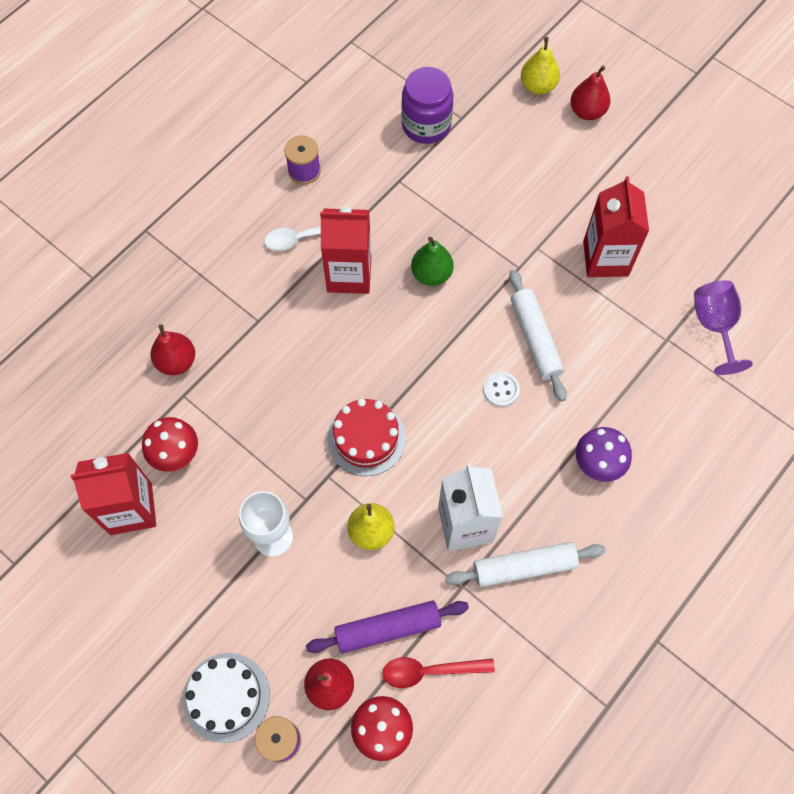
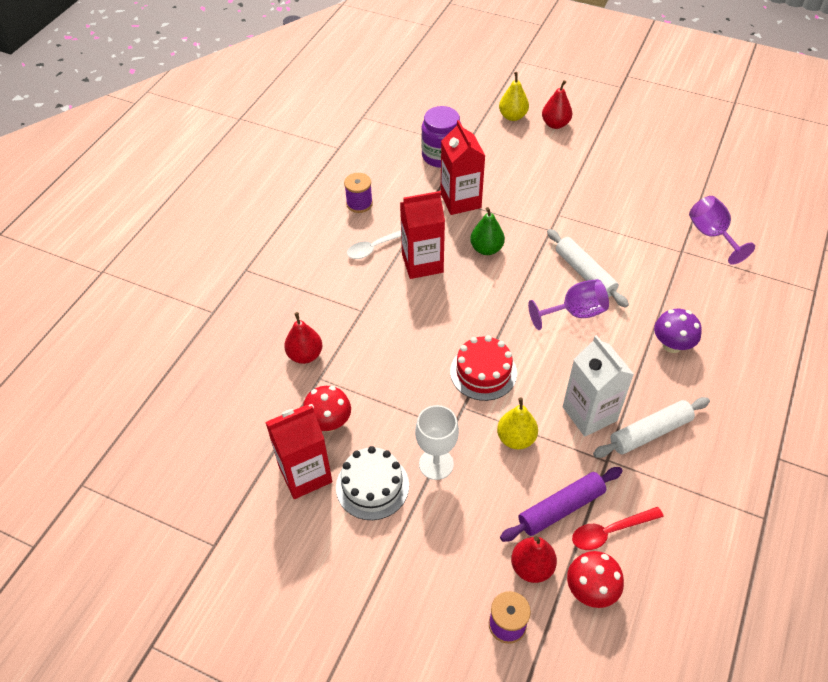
camera: 15 degrees left, 15 degrees down
(226, 697) = (445, 602): white cake -> white cake (372, 486)
(501, 390) = (574, 313): white button -> purple goblet
(605, 258) = (612, 210): red carton -> red carton (460, 201)

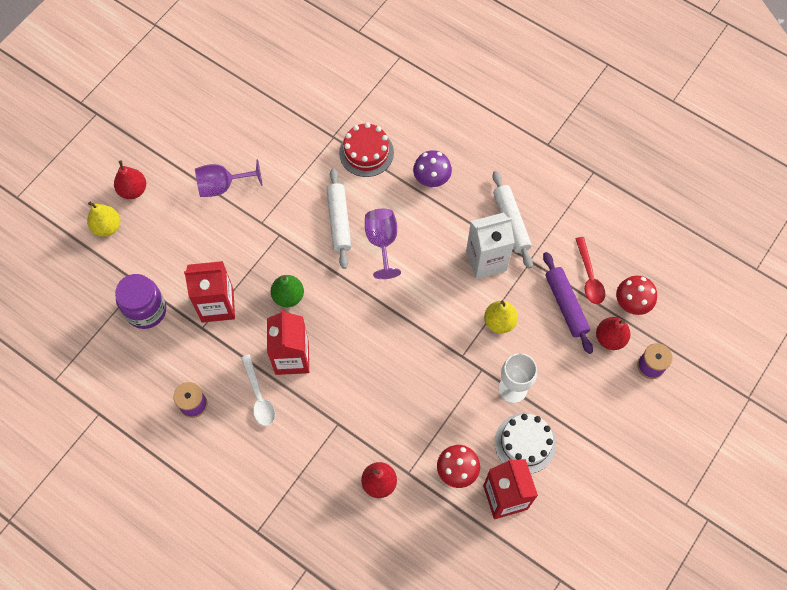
camera: 80 degrees left, 15 degrees up
(483, 372) = (429, 332): red cake -> red cake (366, 152)
(584, 273) = (339, 221): white rolling pin -> white rolling pin turned 75 degrees counterclockwise
(712, 235) = (320, 107): purple goblet -> purple goblet (222, 186)

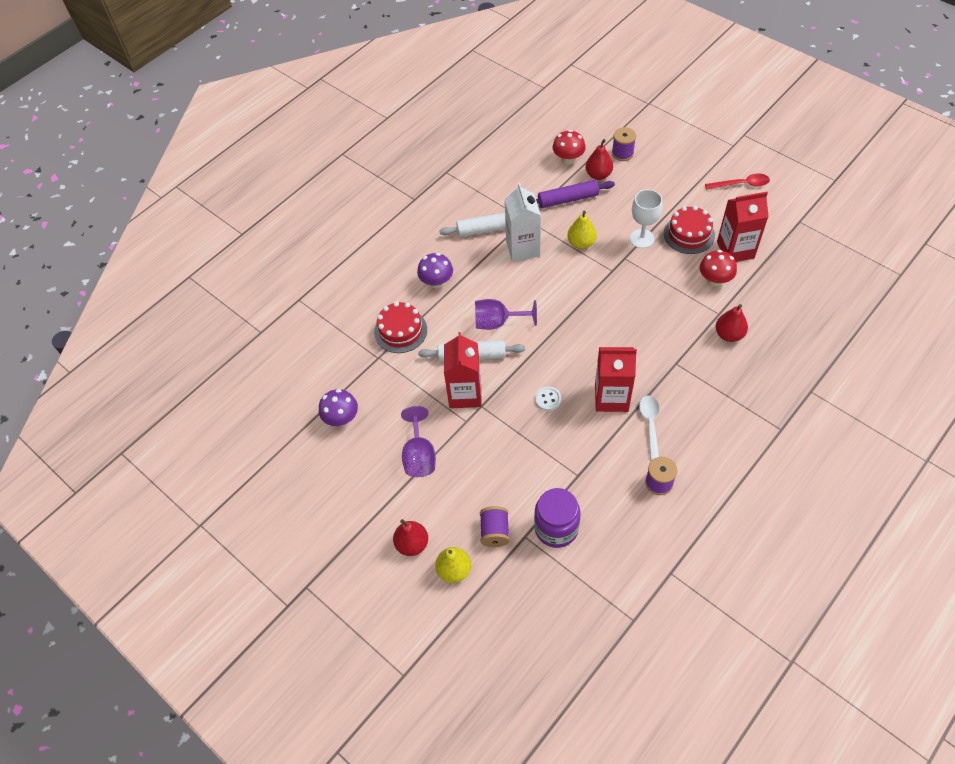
camera: 80 degrees left, 10 degrees down
(143, 257) = (495, 532): none -> purple spool
(217, 305) = (554, 461): red carton -> red carton (465, 394)
(259, 396) = (650, 426): white spoon -> white spoon turned 75 degrees counterclockwise
(262, 115) = (341, 418): none -> purple mushroom
(288, 296) = (548, 399): green pear -> white button
(525, 443) = (689, 234): white cake -> red cake
(589, 277) = (543, 183): red spoon -> red spoon (741, 184)

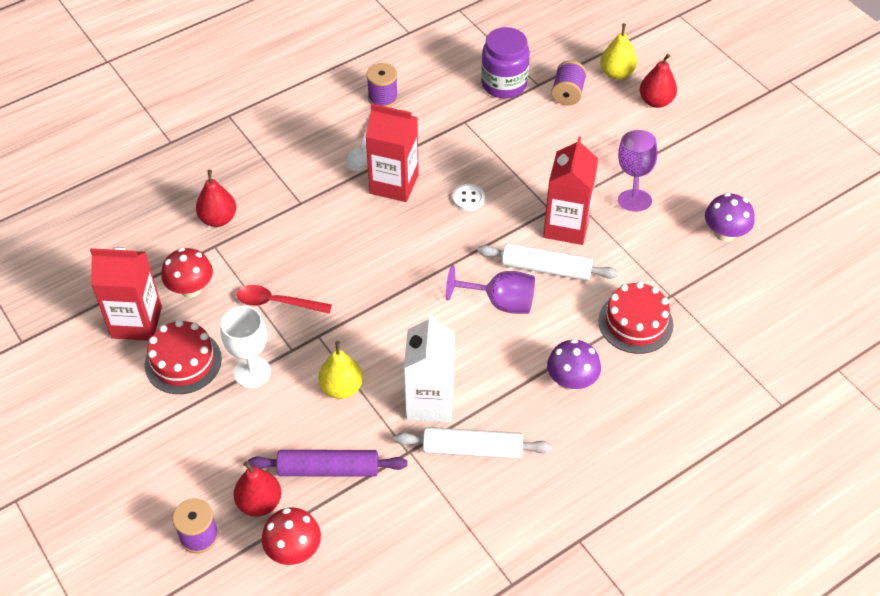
camera: 170 degrees left, 5 degrees down
(741, 184) = (55, 423): red spoon -> red spoon (277, 302)

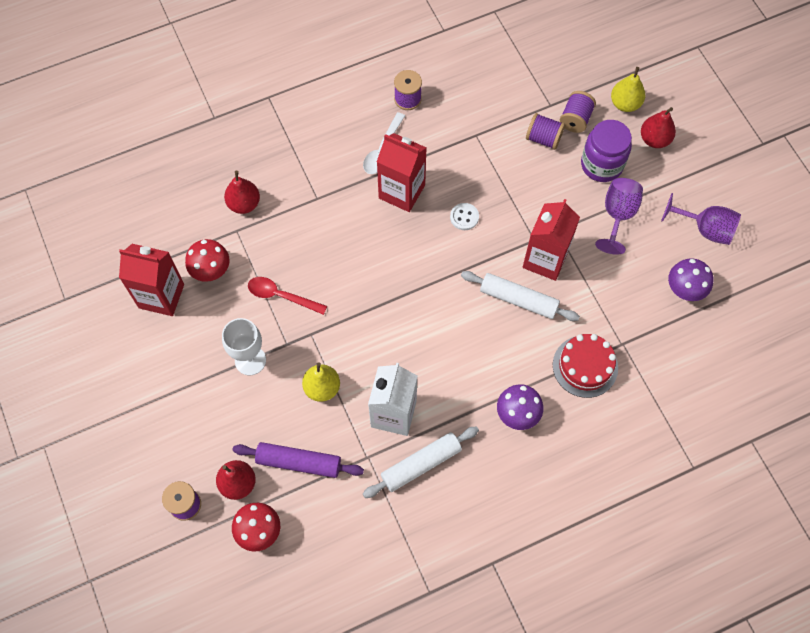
camera: 10 degrees right, 15 degrees up
(183, 362) = (194, 340): red cake -> none
(472, 449) = (421, 464): white rolling pin -> white rolling pin turned 45 degrees counterclockwise
(500, 302) = (472, 327): purple goblet -> purple goblet (705, 229)
(504, 84) = (519, 100): purple jar -> purple jar (601, 164)
(537, 115) = (543, 138): none -> purple spool

